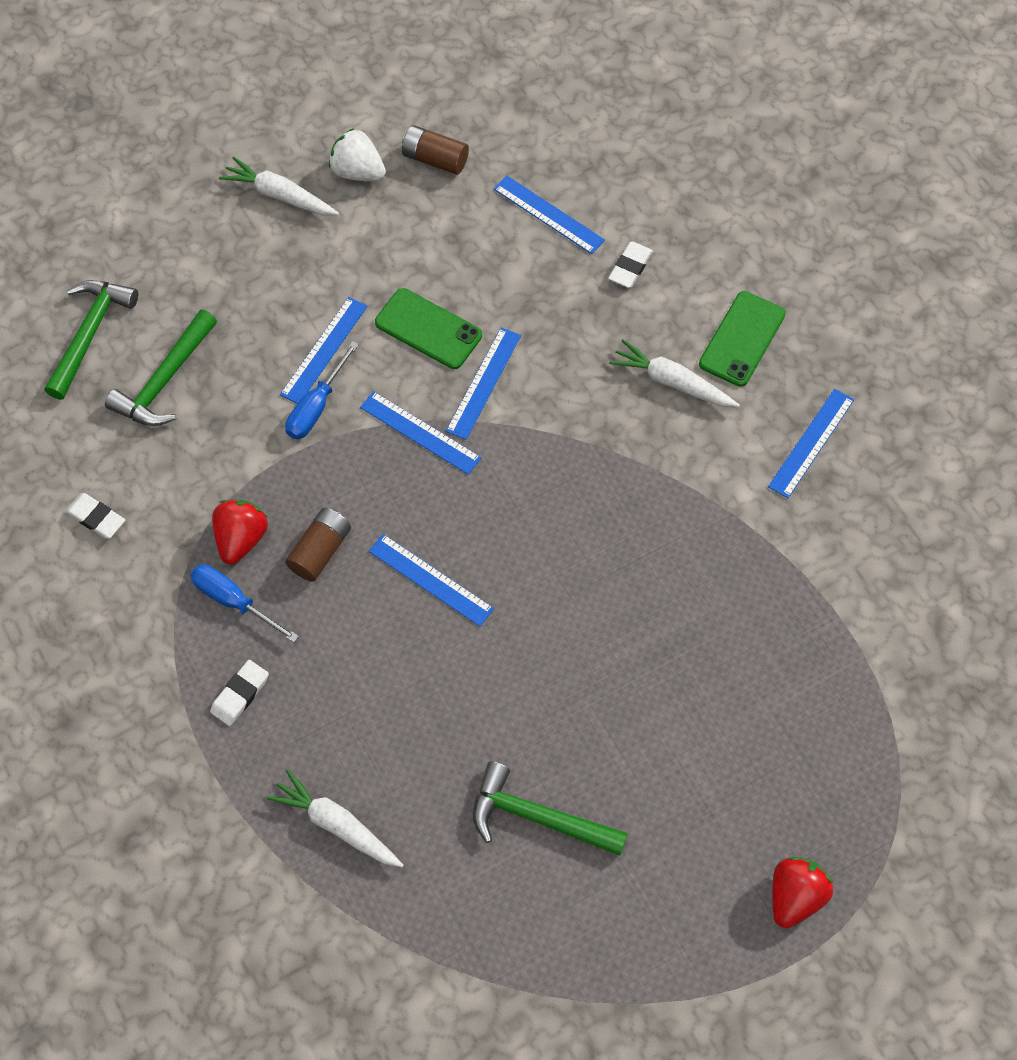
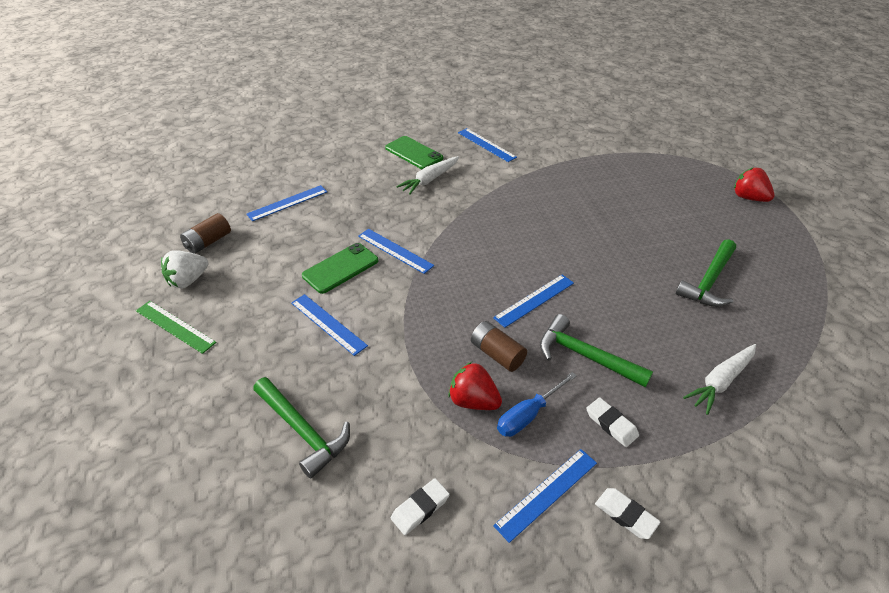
camera: 75 degrees left, 20 degrees down
(90, 333) = (221, 484): green hammer -> green hammer (585, 356)
(280, 195) = (175, 326): white carrot -> green ruler
(316, 406) = (374, 336): blue screwdriver -> none
(420, 433) = (420, 286): blue ruler -> blue ruler (547, 493)
(630, 267) = (345, 180): white eraser -> white eraser (625, 515)

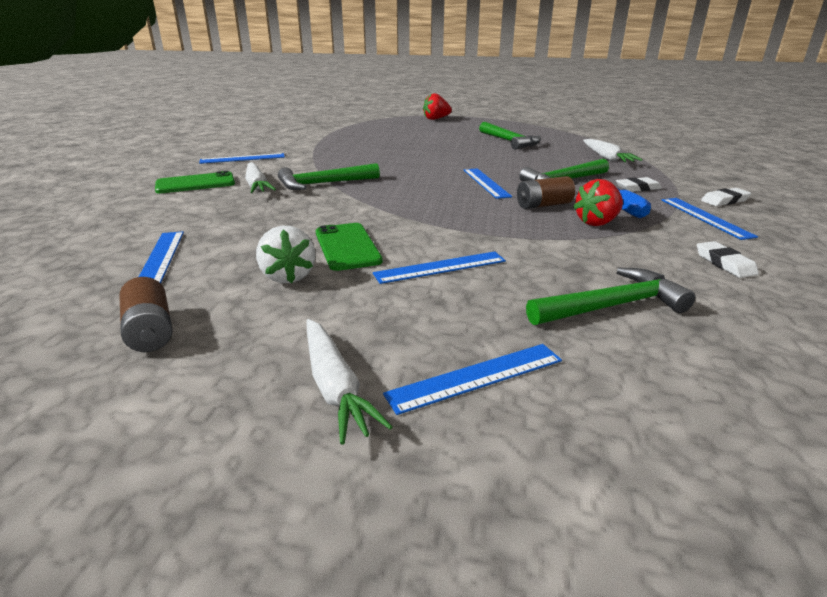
camera: 65 degrees left, 15 degrees down
(175, 326) = (335, 387): green ruler -> white carrot
(188, 280) = (227, 361): white strawberry -> white strawberry (288, 276)
(395, 250) = (352, 217): blue ruler -> blue ruler (476, 377)
(457, 208) = (323, 184): none -> green hammer

